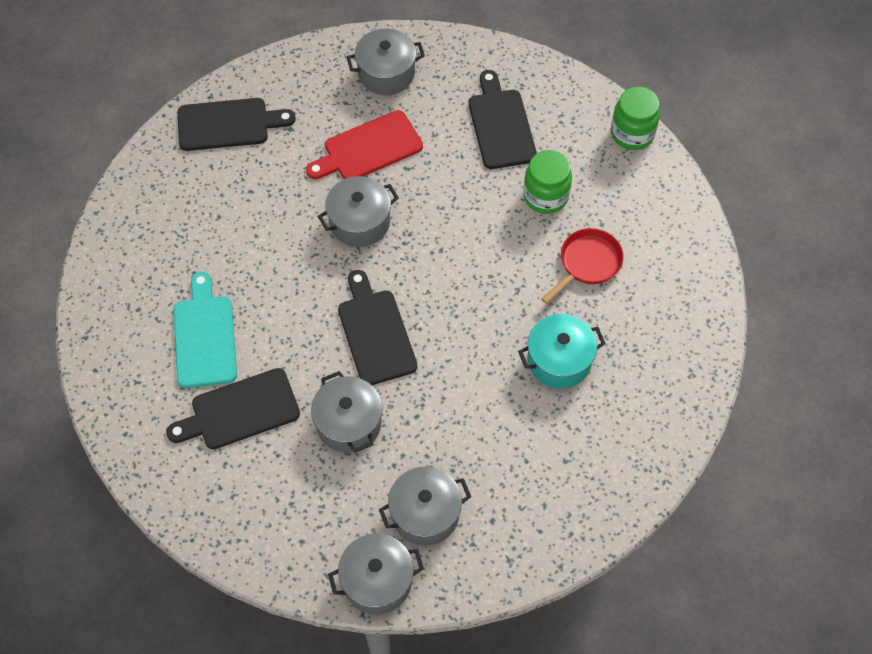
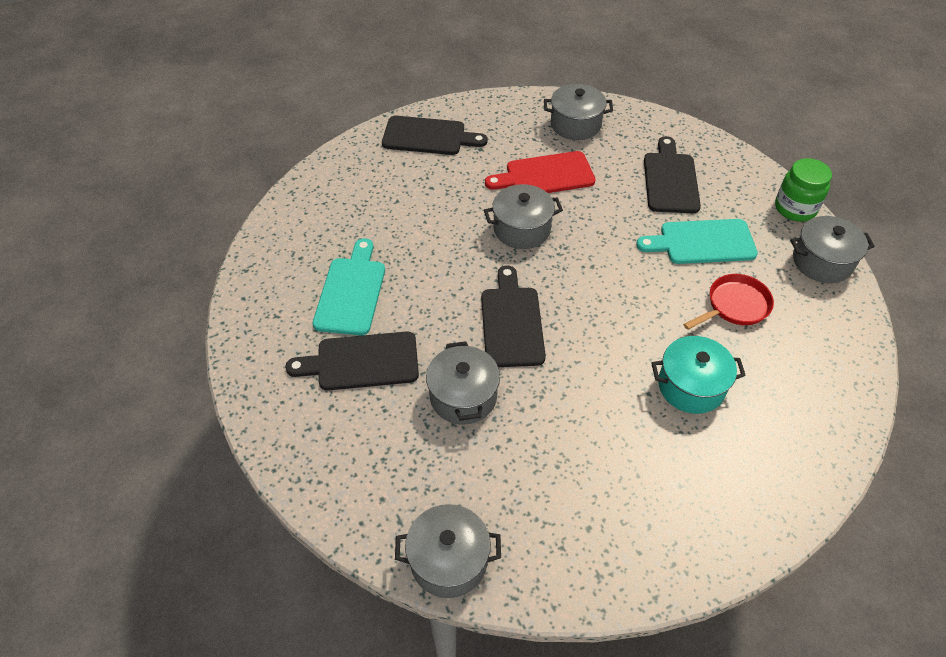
camera: 15 degrees right, 10 degrees down
(425, 513) = (518, 503): grey pot -> grey pot (822, 262)
(545, 196) = (702, 242): green jar -> turquoise cutting board

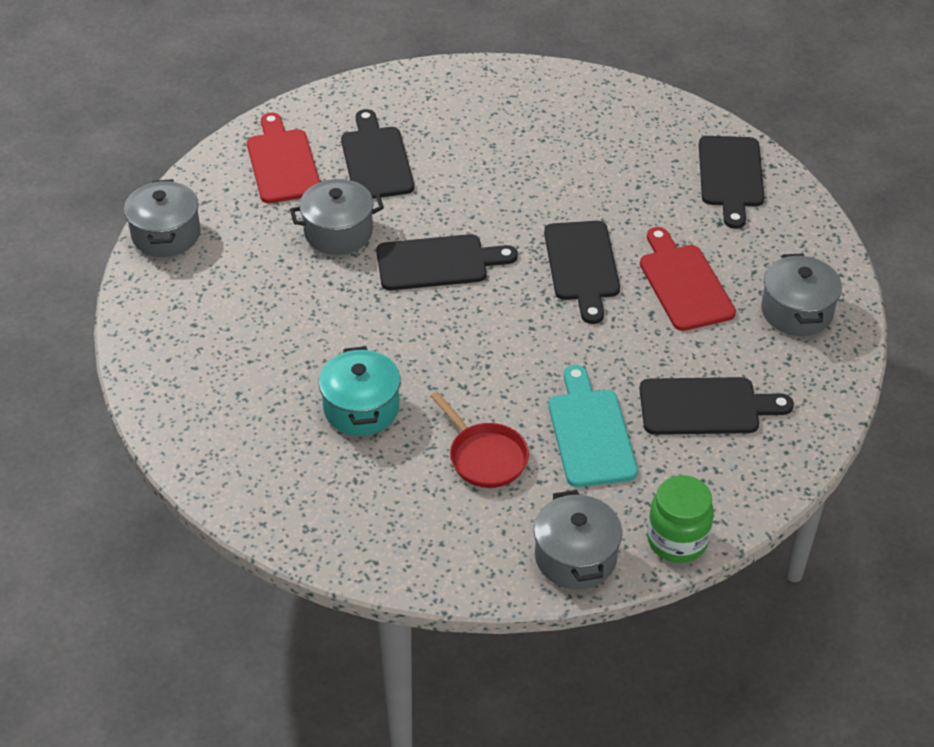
camera: 85 degrees right, 5 degrees down
(350, 444) = (282, 163): none -> red cutting board
(351, 292) = (465, 142): turquoise cutting board -> none
(522, 229) = (582, 265): grey pot -> black cutting board

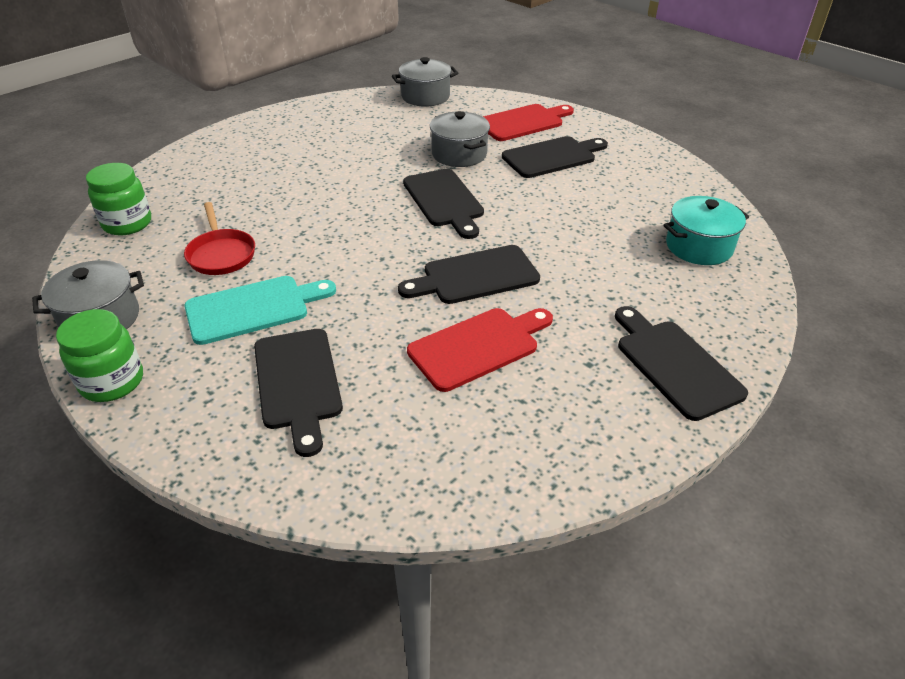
camera: 75 degrees right, 5 degrees down
(361, 408) = (270, 191): turquoise pot -> turquoise pot (698, 247)
(390, 545) = (127, 223): none -> green jar
(485, 457) = (221, 254): red pan -> red pan turned 60 degrees counterclockwise
(731, 176) = (674, 365): black cutting board -> black cutting board turned 75 degrees clockwise
(796, 311) = (469, 446): grey pot -> none

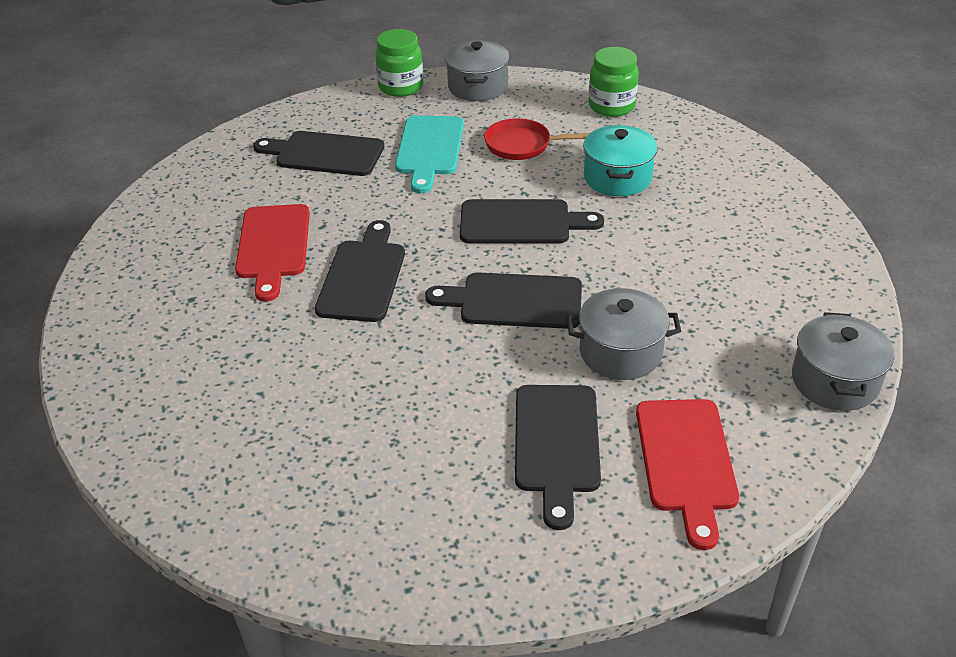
camera: 120 degrees right, 0 degrees up
(674, 365) = (134, 350): black cutting board -> black cutting board (521, 222)
(698, 247) = (251, 478): turquoise pot -> turquoise pot (617, 178)

